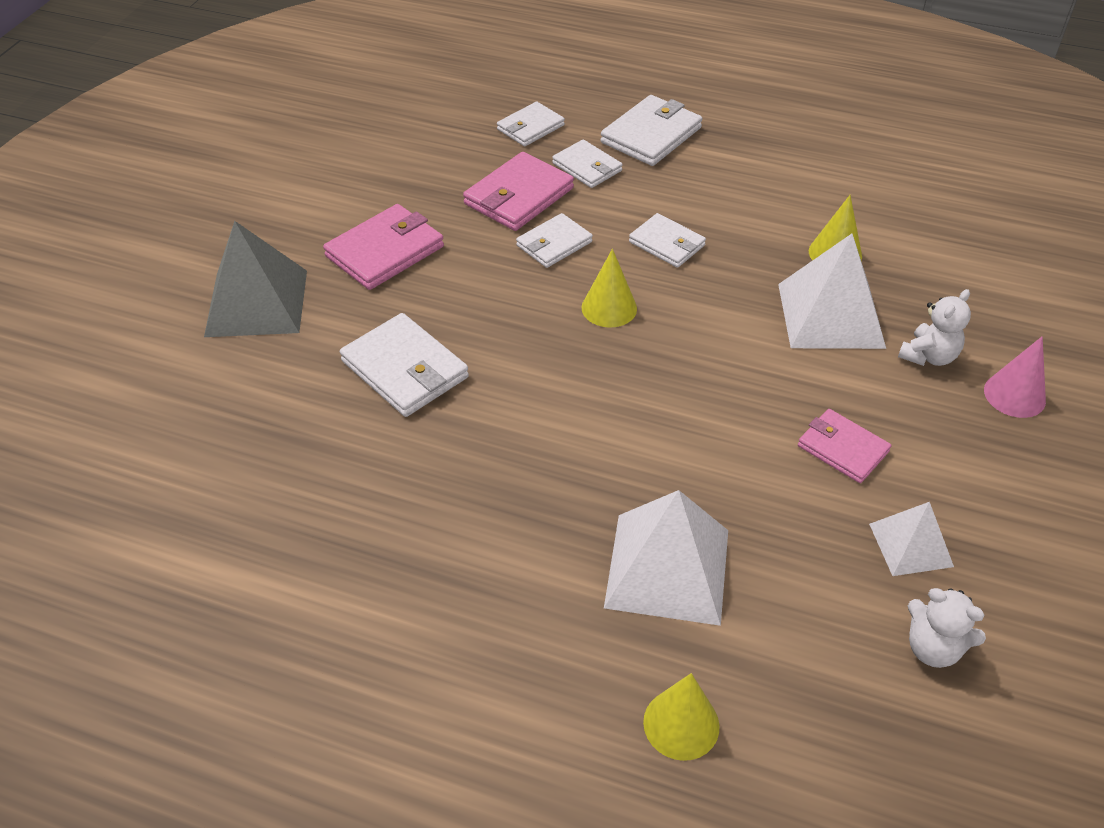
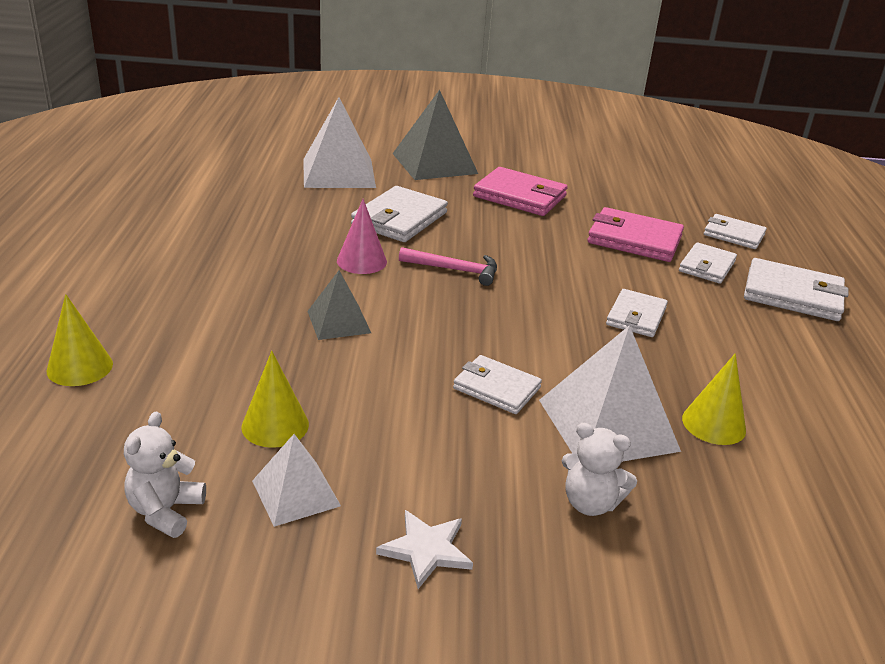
camera: 70 degrees right, 15 degrees down
(544, 349) = (454, 270): none -> pink hammer
(554, 244) = (587, 261): white wallet -> white wallet (496, 388)
(609, 308) = (525, 294): yellow cone -> yellow cone (275, 425)
(630, 468) = (338, 322): none -> grey pyramid
(667, 568) = (234, 348): white pyramid -> white pyramid (338, 173)
(842, 448) = (412, 441): pink wallet -> none
(981, 468) = (426, 550): none -> white star
(1014, 395) = (567, 583): pink cone -> pink cone (361, 261)

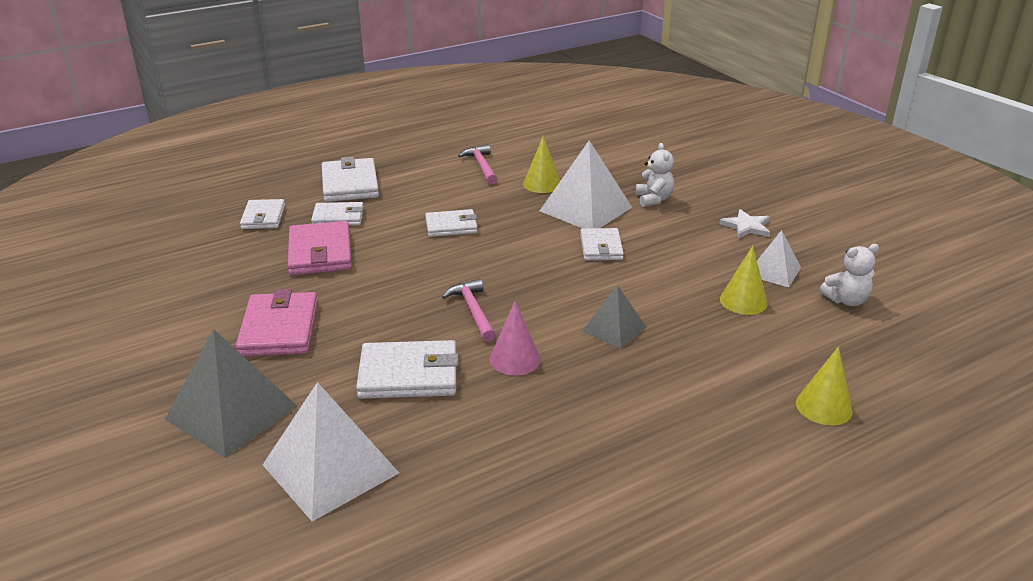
camera: 120 degrees left, 0 degrees up
(806, 399) = (481, 166): none -> pink hammer

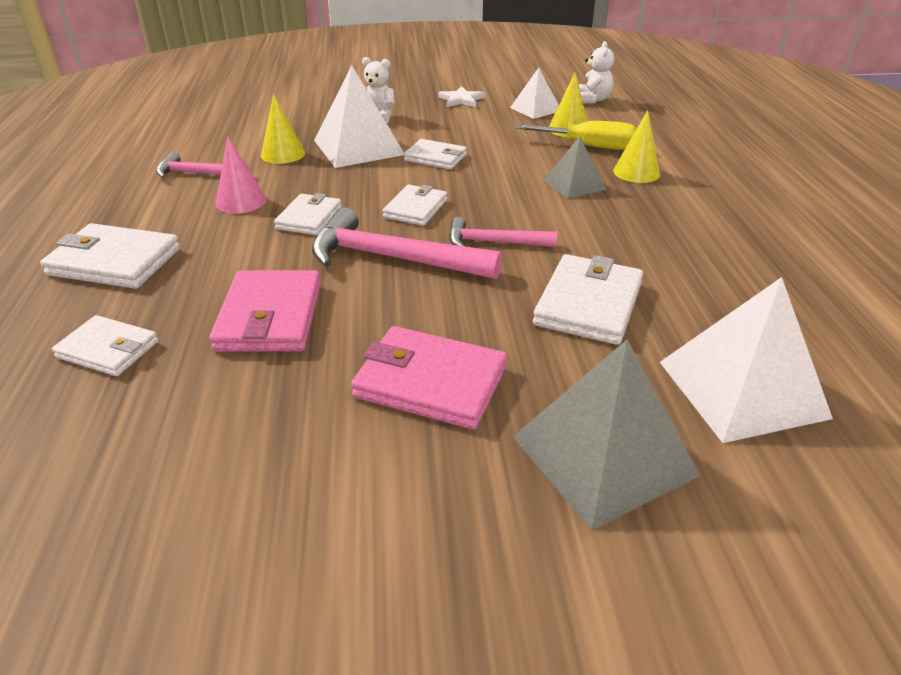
camera: 65 degrees left, 5 degrees up
(320, 253) = (270, 316): pink wallet -> pink wallet turned 75 degrees clockwise
(338, 217) = (193, 286): white wallet -> white wallet (416, 208)
(418, 274) = (393, 258): none -> pink hammer
(515, 359) = (594, 239): pink cone -> pink cone (241, 201)
(712, 322) = (589, 146): none -> yellow screwdriver
(824, 407) = (718, 141): yellow cone -> yellow cone (636, 172)

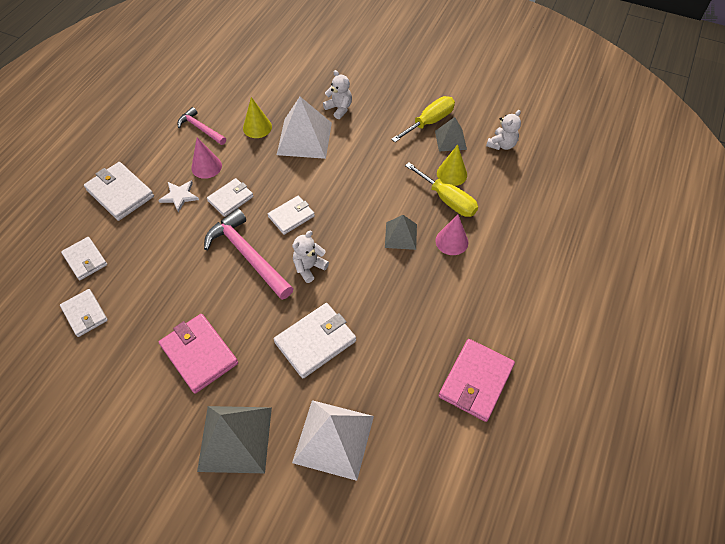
camera: 30 degrees right, 20 degrees up
(270, 316) = (162, 271): pink wallet -> pink wallet (475, 381)
(435, 157) = (341, 170): white wallet -> white wallet (85, 314)
(461, 100) = (410, 107): white star -> white star (179, 196)
(494, 242) = (309, 267): pink hammer -> white teddy bear
(496, 103) = (429, 122): none -> yellow screwdriver
(535, 109) = (450, 140): white pyramid -> grey pyramid
(636, 172) = (451, 241): yellow cone -> pink cone

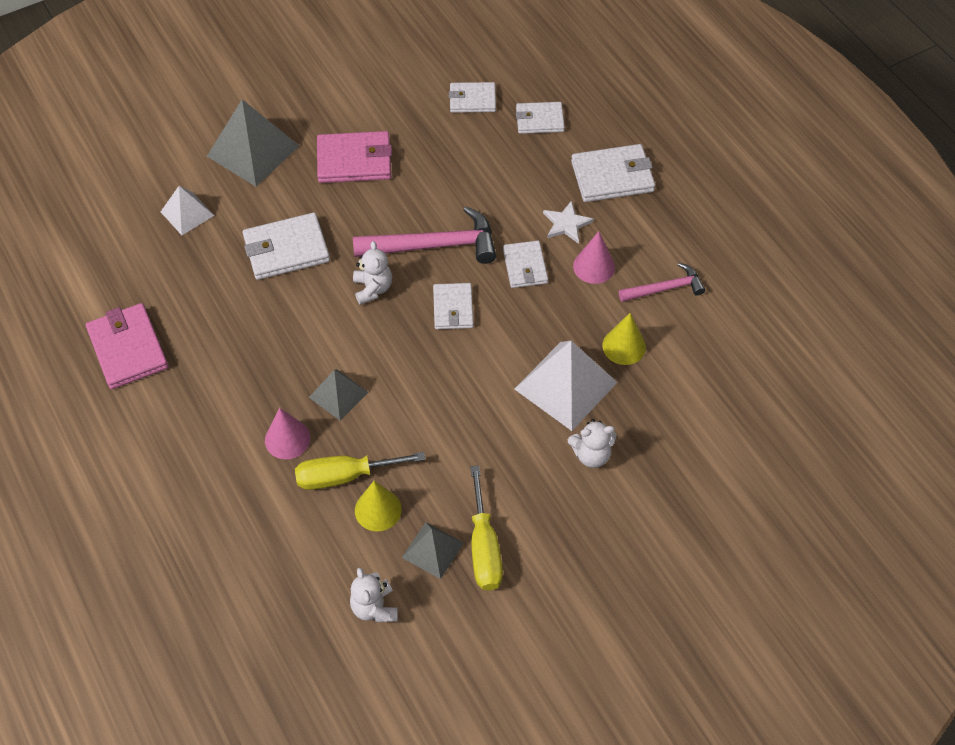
camera: 125 degrees right, 0 degrees up
(315, 341) = (286, 249): white wallet -> white wallet turned 75 degrees clockwise
(333, 439) = (187, 213): white pyramid -> white pyramid, size x0.57

